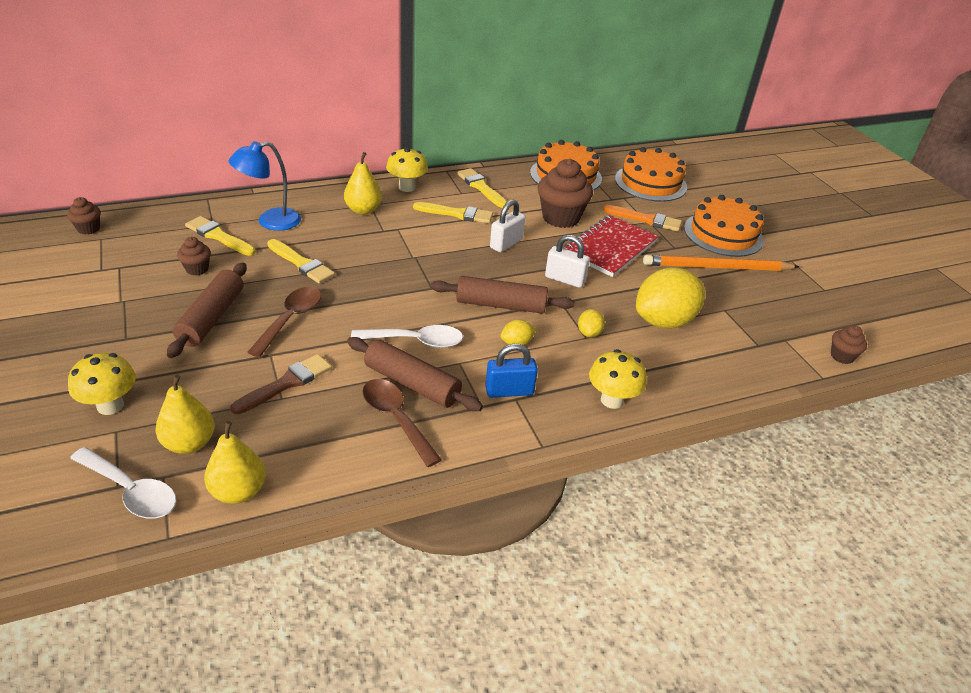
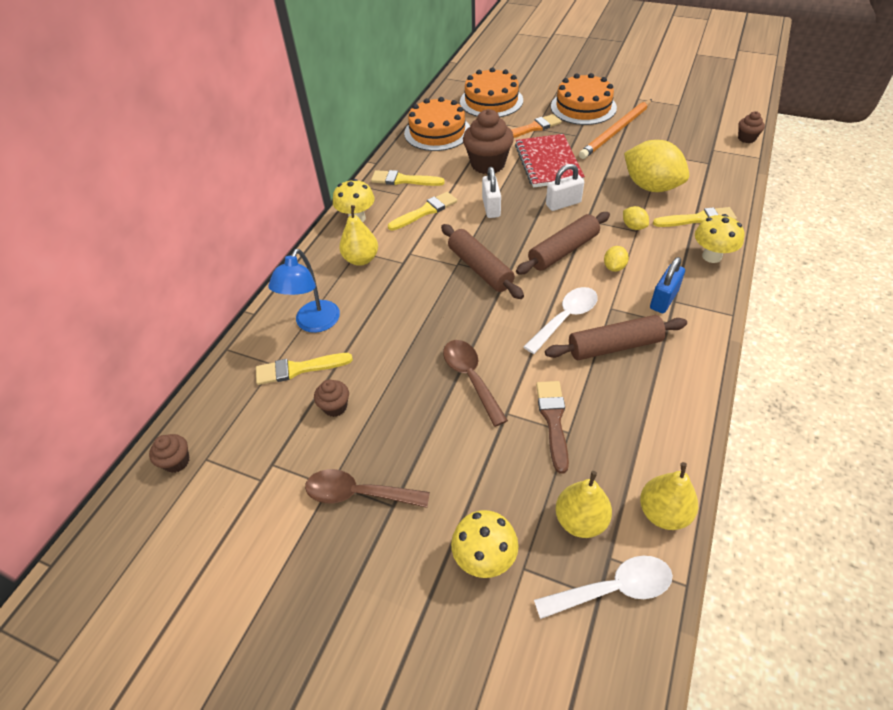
camera: 40 degrees left, 10 degrees up
(211, 318) = (420, 429): brown rolling pin -> brown rolling pin (480, 268)
(301, 263) = (399, 334): yellow brush -> yellow brush (698, 219)
(396, 419) = (647, 376): brown spoon -> brown spoon (358, 493)
(664, 321) = (651, 186): yellow lemon -> yellow lemon turned 60 degrees counterclockwise

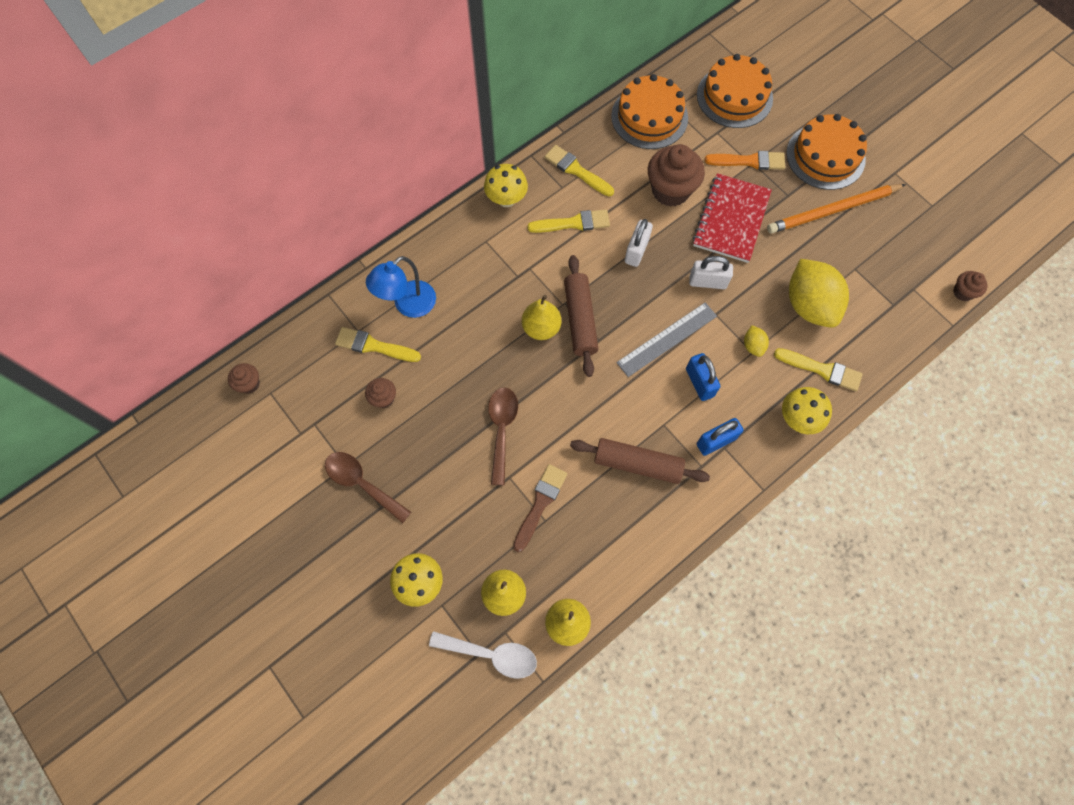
camera: 25 degrees right, 20 degrees up
(361, 259) = (483, 253): yellow pear -> yellow pear (541, 328)
(563, 251) = (667, 339): brown rolling pin -> grey ruler
(565, 318) = (617, 414): white spoon -> none
(614, 267) = (699, 382): yellow lemon -> blue padlock

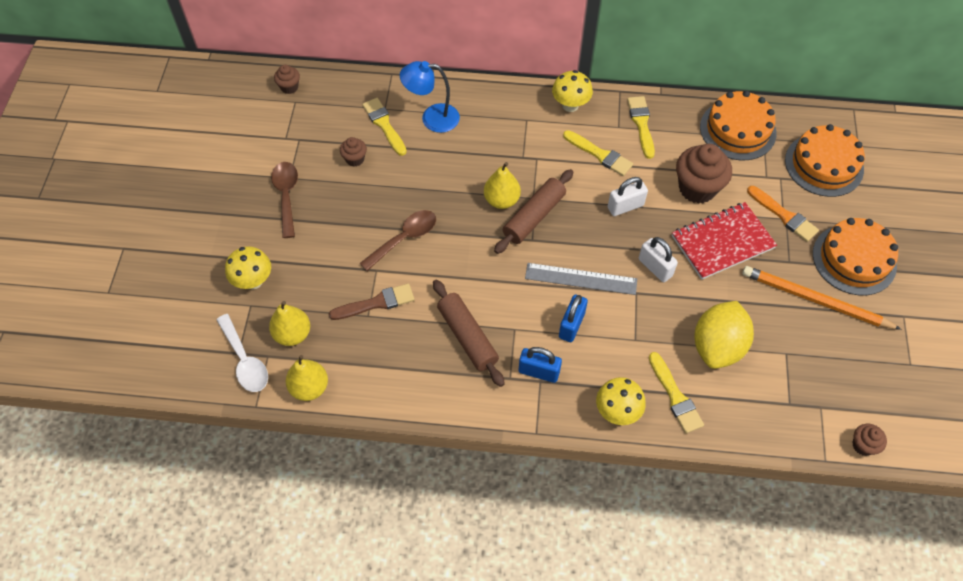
camera: 45 degrees right, 10 degrees down
(753, 346) = (640, 336): yellow lemon -> none

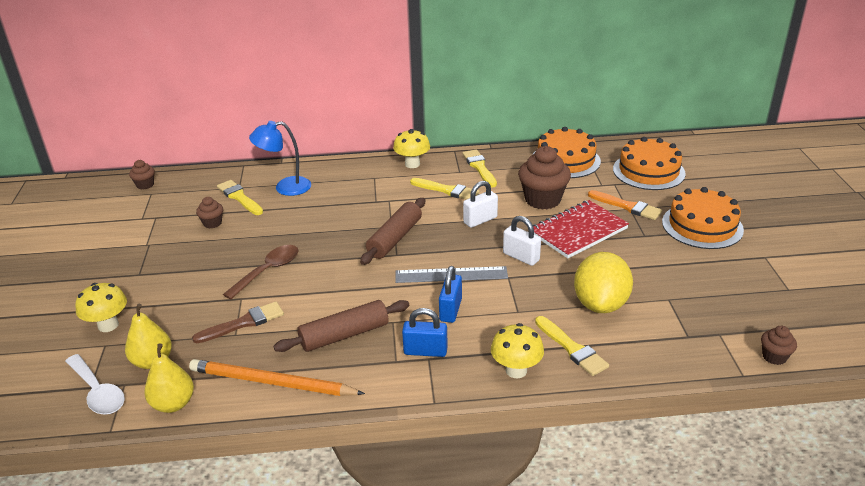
camera: 10 degrees left, 25 degrees down
(286, 196) = (143, 257): brown spoon -> none
(467, 337) = (344, 335): brown rolling pin -> brown rolling pin turned 75 degrees counterclockwise
(501, 200) = (361, 232): yellow pear -> none
(815, 300) = (680, 258): orange pencil -> orange pencil (273, 383)

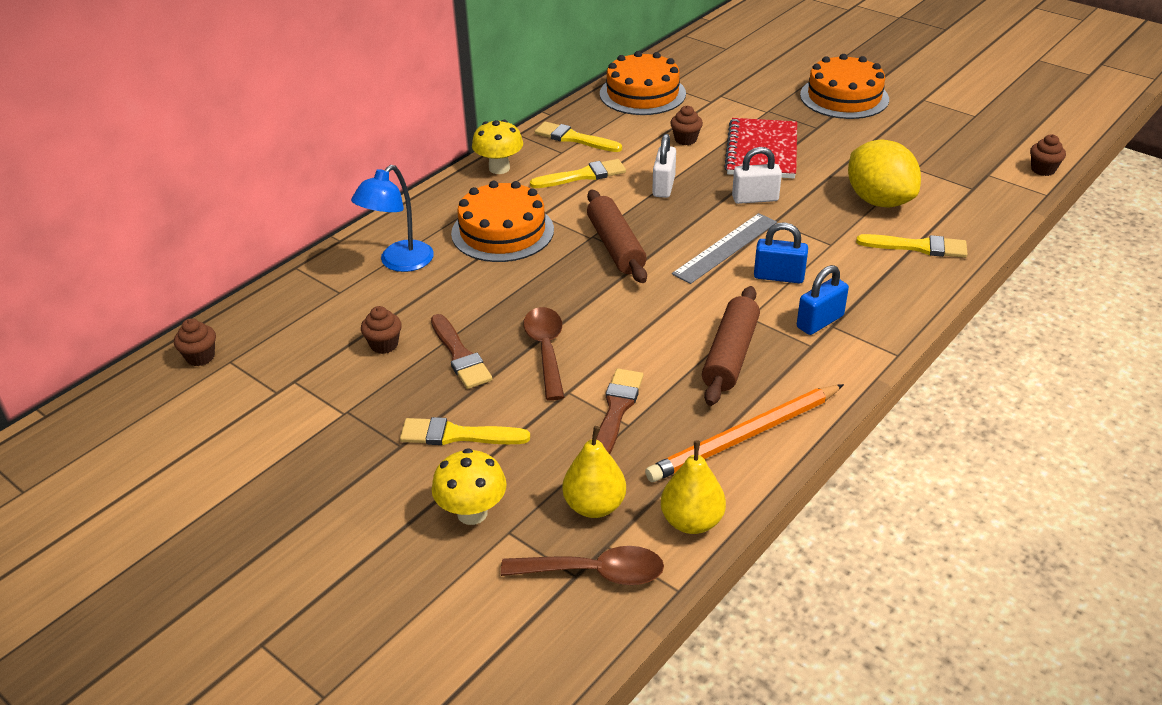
camera: 45 degrees left, 5 degrees up
(98, 392) = (595, 572): white spoon -> brown spoon
(231, 248) = (460, 355): none -> brown brush
(239, 197) = (362, 302): yellow brush -> yellow brush (457, 435)
(450, 310) = (778, 276): blue padlock -> blue padlock turned 45 degrees counterclockwise
(516, 370) = (910, 289): yellow mushroom -> none
(542, 200) = (685, 139): brown cupcake -> brown cupcake, size x0.50
(627, 206) = (764, 110): orange brush -> none
(648, 171) = (729, 70): orange cake -> orange cake (502, 231)

